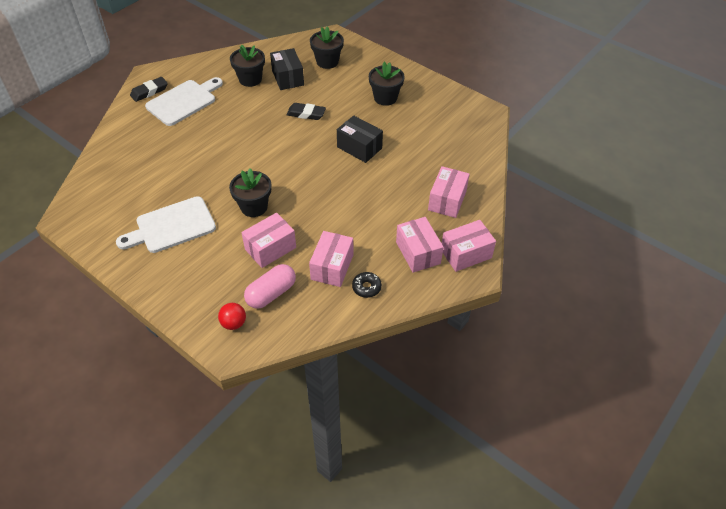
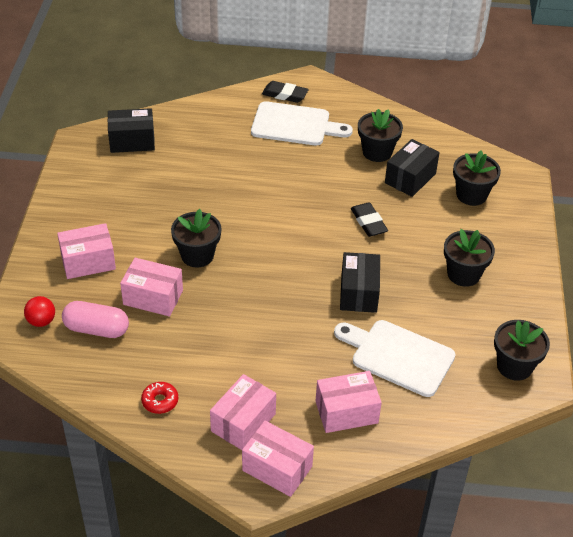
camera: 55 degrees right, 5 degrees down
(103, 188) = (132, 141): none -> black box
(171, 226) = (124, 212): white cutting board -> white cutting board (398, 356)
(332, 267) = (166, 358): pink box -> pink box (88, 262)
(366, 287) = (160, 401): black donut -> red donut
(469, 115) = (514, 366): none -> black flower pot

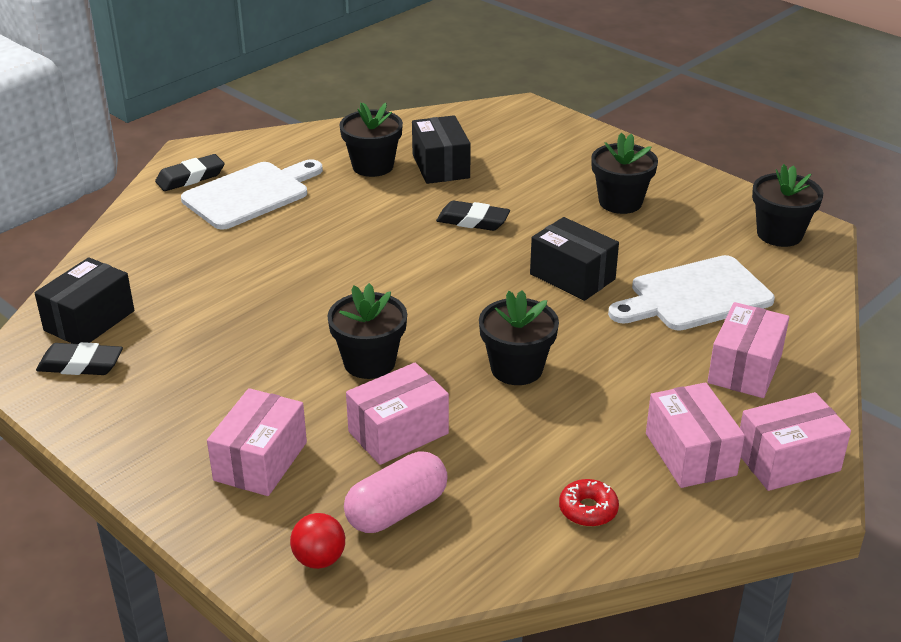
camera: 50 degrees left, 10 degrees down
(98, 160) = (81, 365): none -> black eraser
(471, 195) = (513, 145): black flower pot -> black flower pot (516, 368)

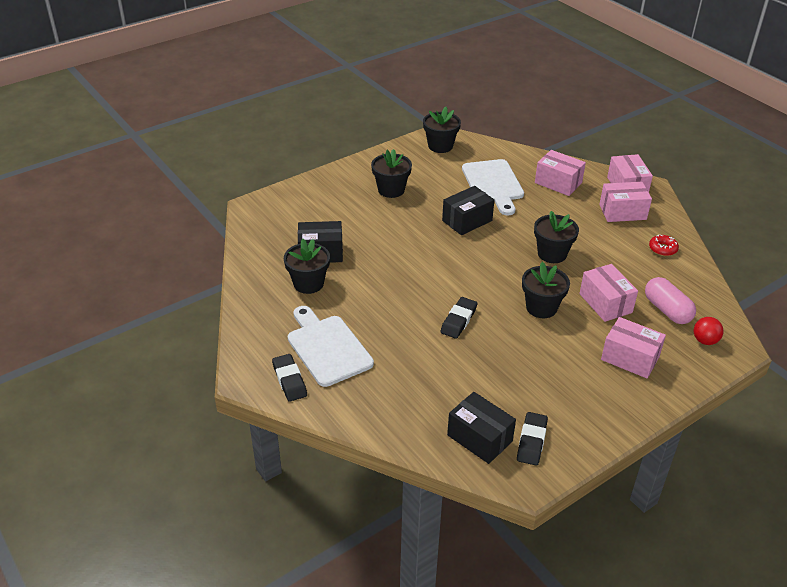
camera: 80 degrees left, 5 degrees up
(473, 221) = (396, 248): black eraser -> black eraser (458, 320)

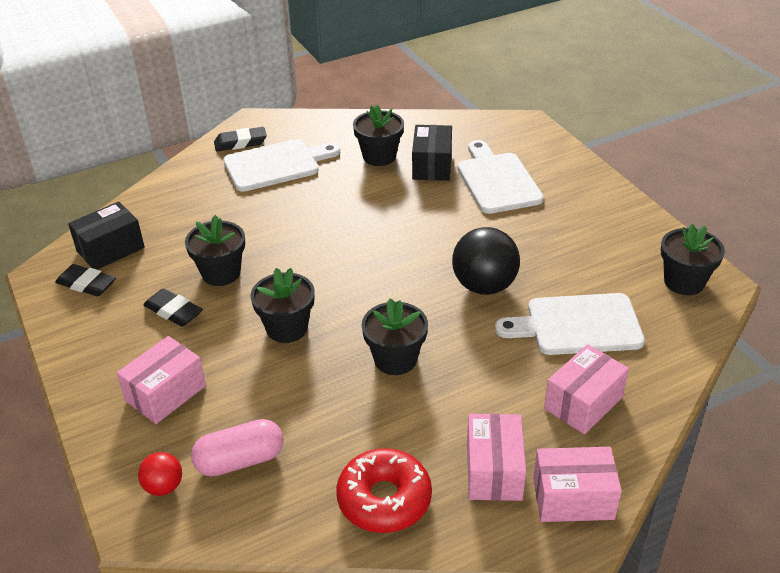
camera: 100 degrees right, 0 degrees up
(338, 219) = (497, 180): none -> white cutting board
(391, 190) = (561, 225): black flower pot -> black flower pot (221, 273)
(458, 320) = (286, 255): black eraser -> black eraser (173, 311)
(467, 220) = (484, 286): black box -> black ball
(605, 303) = (276, 394): pink box -> none
(662, 249) = (384, 499): red donut -> red donut, size x1.92

